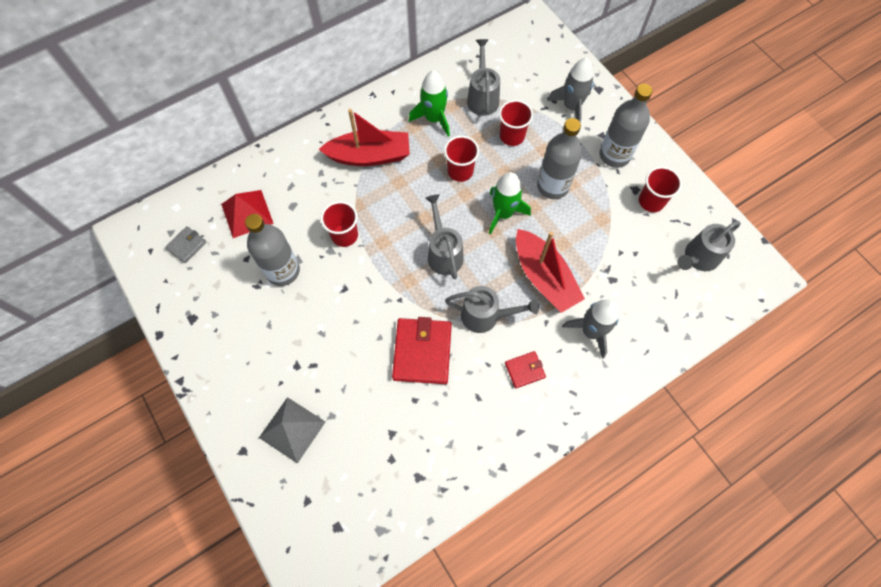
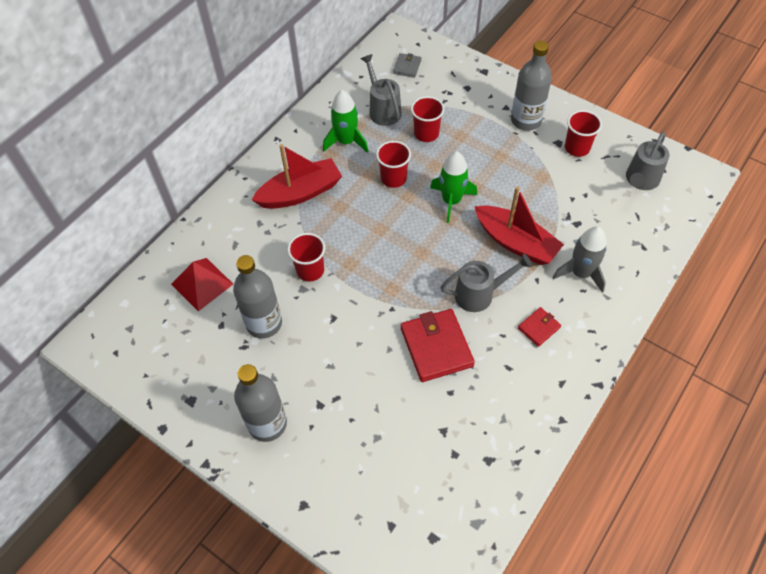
camera: 20 degrees left, 10 degrees down
(187, 245) = (153, 334): grey wallet -> grey wallet (407, 67)
(292, 429) = (344, 465): grey pyramid -> none
(443, 252) = (413, 253): grey watering can -> none
(552, 186) = (484, 163): grey bottle -> grey bottle (267, 424)
(571, 107) = (467, 93): grey rocket -> none

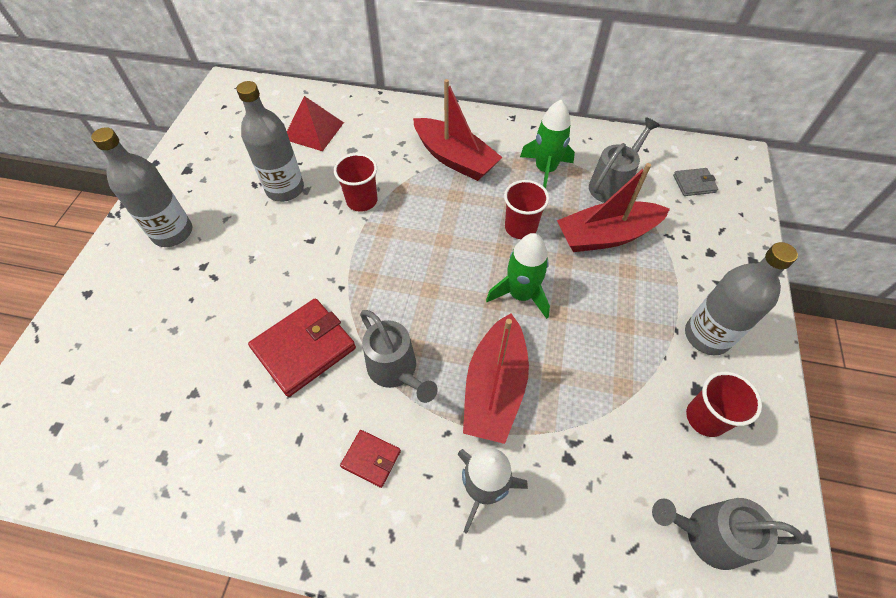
camera: 65 degrees right, 0 degrees up
(426, 134) = (606, 236): red cup -> red boat

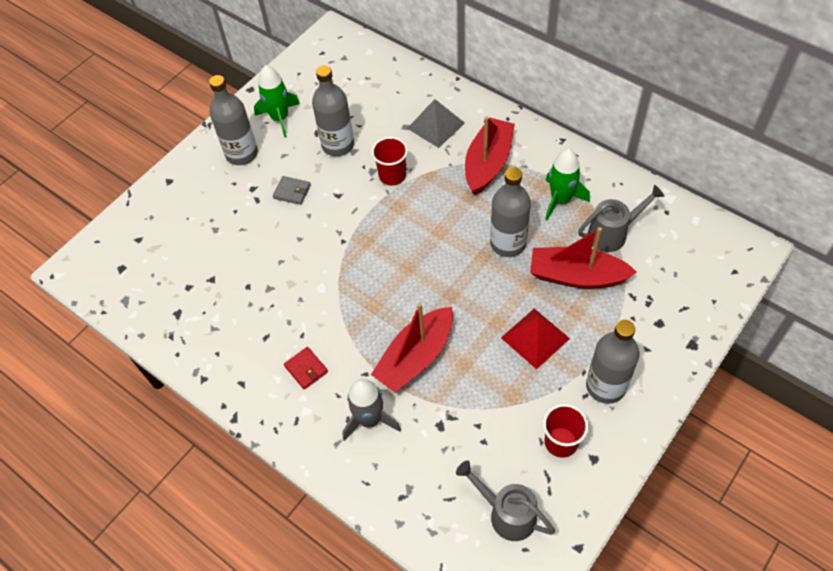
camera: 30 degrees right, 0 degrees up
(304, 348) = (296, 277): red wallet -> none
(313, 130) = (383, 99): red pyramid -> red pyramid (535, 338)
(382, 139) = (435, 125): none -> grey pyramid
(396, 371) = (352, 318): grey watering can -> none
(455, 158) = (488, 163): red boat -> red boat turned 135 degrees counterclockwise
(520, 228) = (508, 243): red cup -> grey bottle
(521, 294) = (475, 297): green rocket -> green rocket (280, 118)
(694, 184) = (689, 259): grey wallet -> grey wallet (292, 192)

